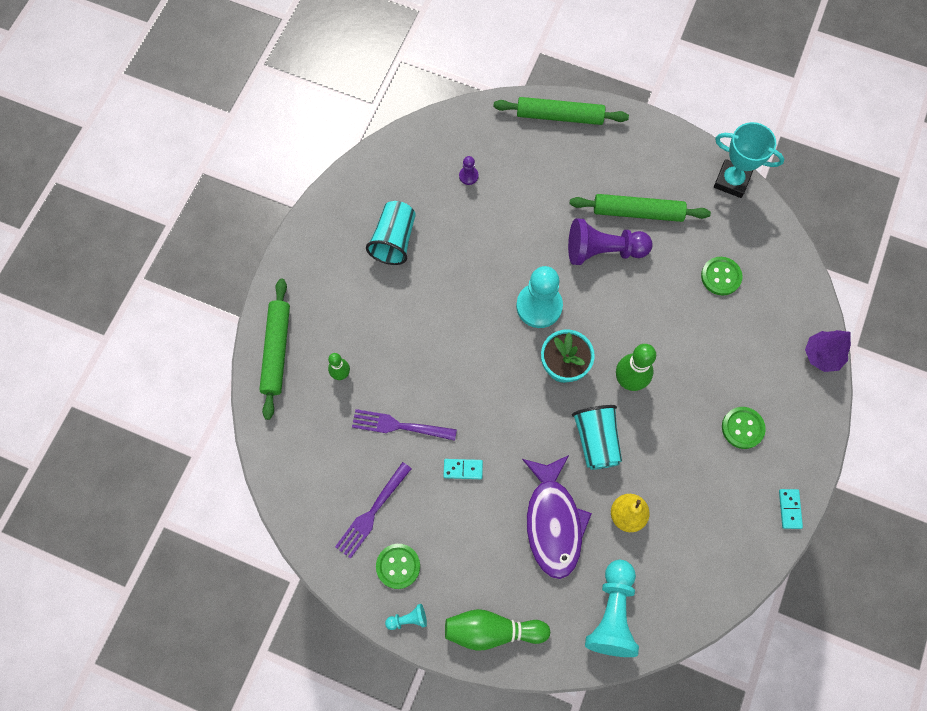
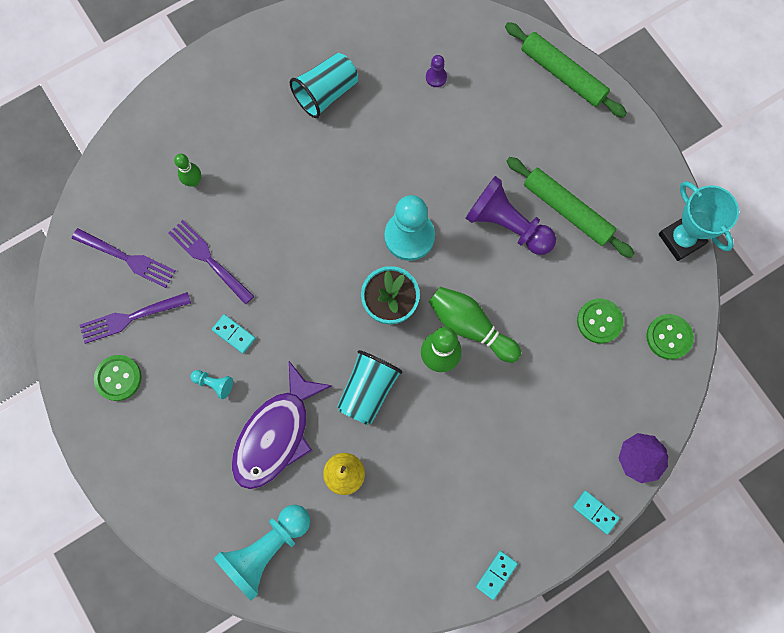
camera: 35 degrees right, 5 degrees up
(276, 351) = (155, 125): green rolling pin -> none
(333, 469) = (126, 258): none -> purple fork
(408, 619) = (93, 428): turquoise pawn -> turquoise pawn (214, 383)
(492, 630) = (154, 488): green bowling pin -> green bowling pin (470, 326)
(742, 428) = (510, 472): green button -> green button (669, 337)
(822, 414) = (595, 512): none -> turquoise domino

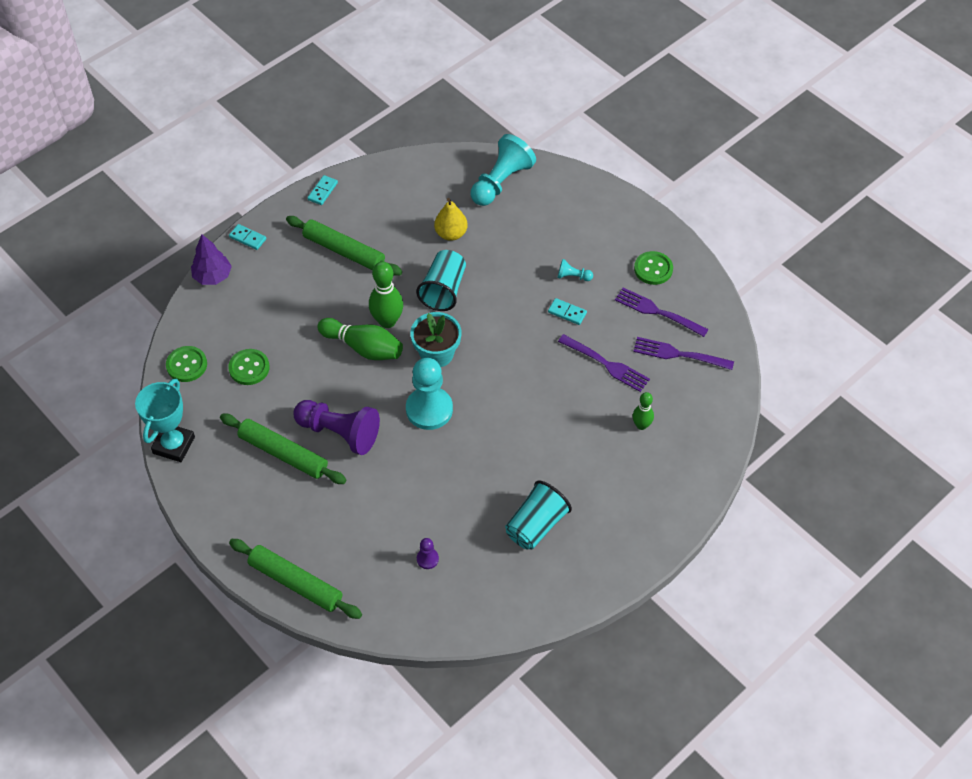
camera: 170 degrees right, 20 degrees down
(132, 317) = (658, 312): purple fork -> purple fork turned 120 degrees counterclockwise
(276, 434) = (512, 251): purple fish -> none
(478, 470) = (344, 251): none -> green rolling pin
(681, 239) = (173, 445): turquoise trophy -> turquoise trophy turned 60 degrees clockwise

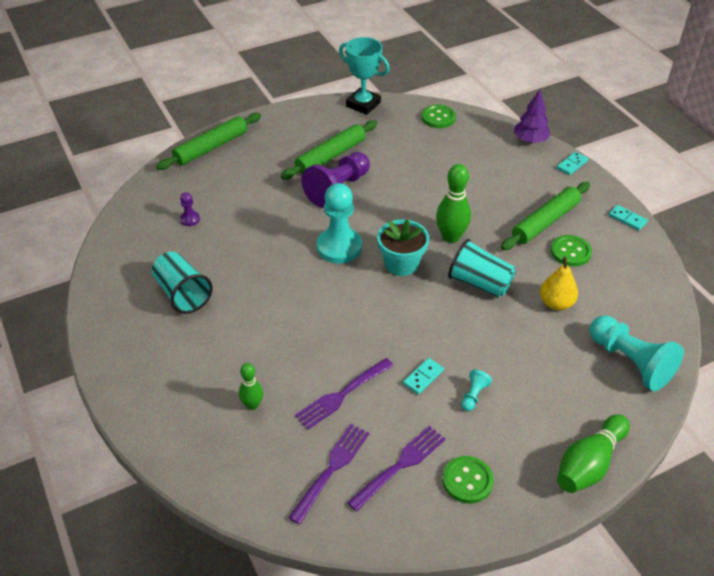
camera: 105 degrees right, 10 degrees down
(249, 368) = (424, 149): green button -> green button (570, 252)
(363, 347) = (424, 217): green bowling pin -> green bowling pin (589, 464)

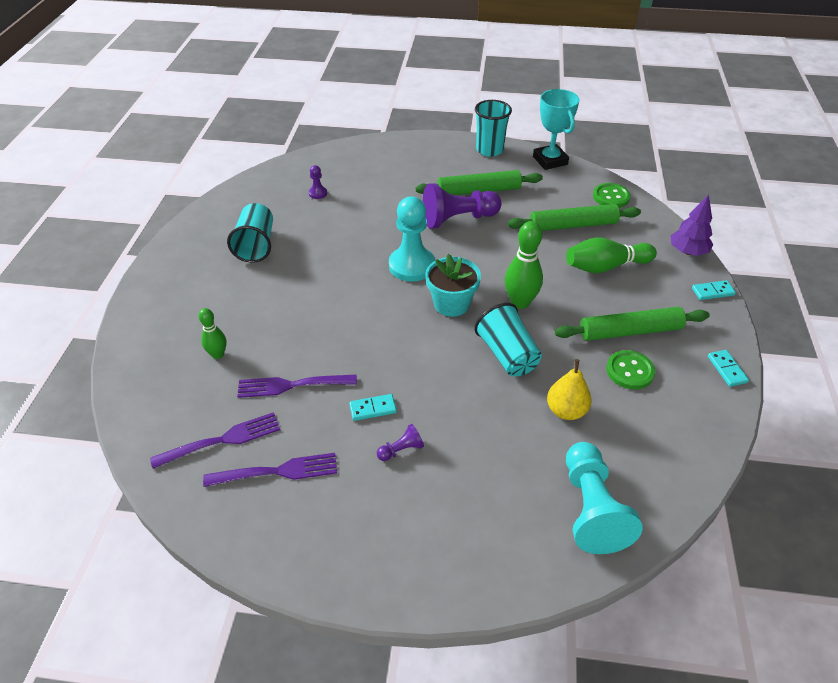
camera: 35 degrees right, 0 degrees up
(211, 147) = (388, 147): green rolling pin -> green rolling pin (573, 225)
(304, 114) = (489, 150): none -> turquoise cup
(467, 480) = (319, 521): green button -> none
(473, 395) = (401, 450): turquoise pawn -> purple pawn
(589, 464) = (448, 580): green bowling pin -> green bowling pin (605, 267)

